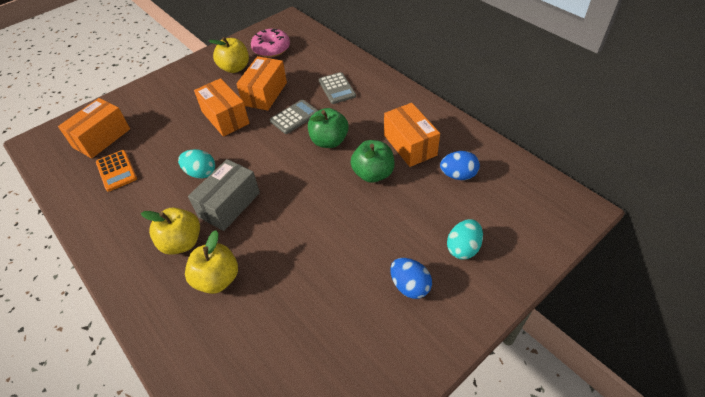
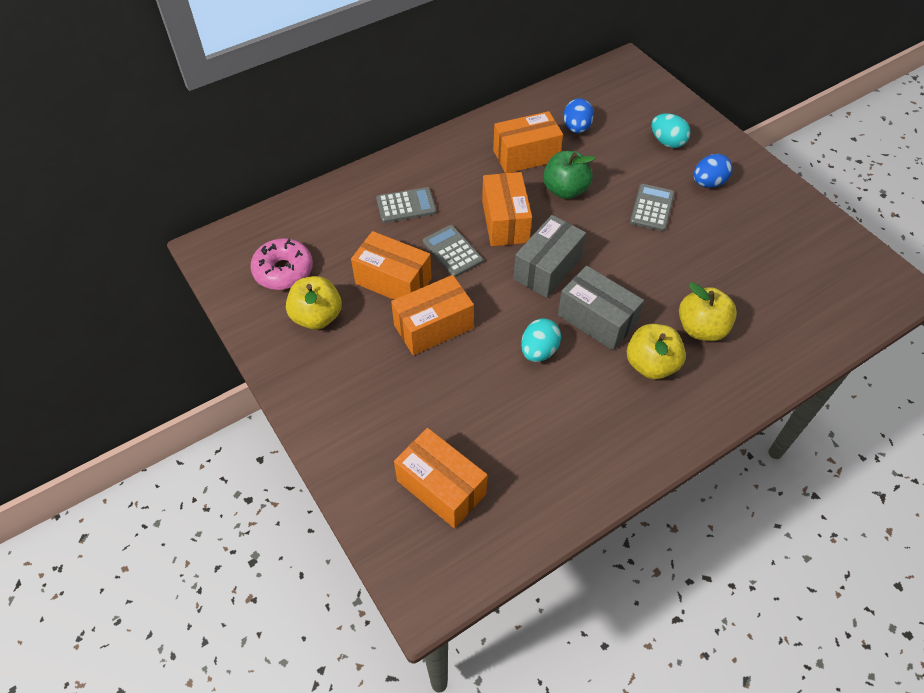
camera: 85 degrees left, 5 degrees up
(116, 171) = (518, 454): orange calculator -> none
(281, 170) = (547, 268): none -> grey box
(329, 141) = (505, 221): green apple -> orange box
(363, 238) = (652, 208): none -> grey calculator

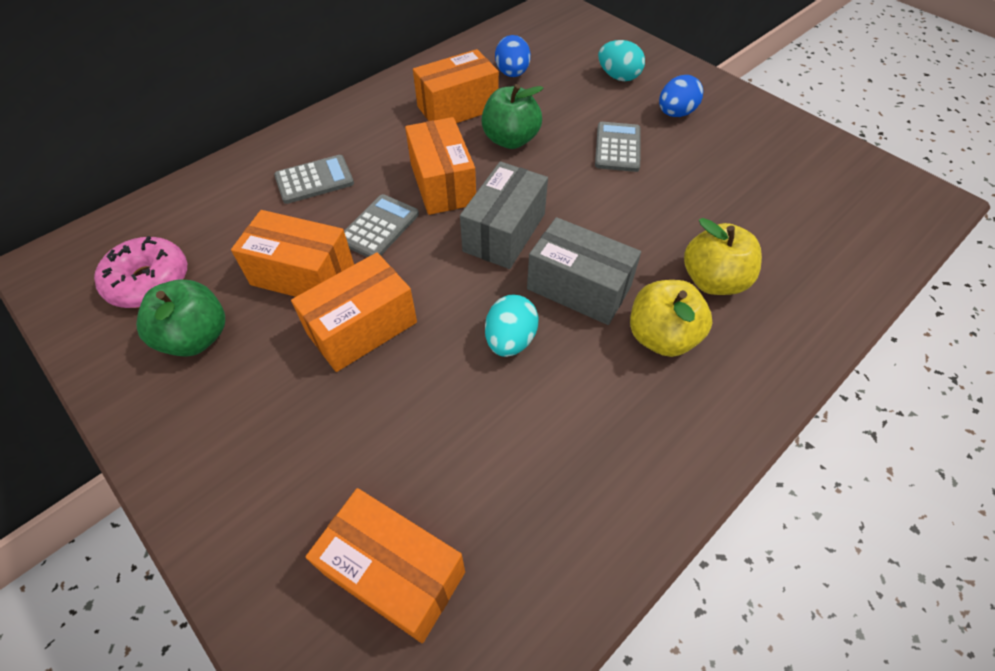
camera: 10 degrees left, 0 degrees up
(317, 317) = (196, 337): yellow apple -> green apple
(452, 251) = (379, 227): grey calculator -> grey calculator turned 75 degrees clockwise

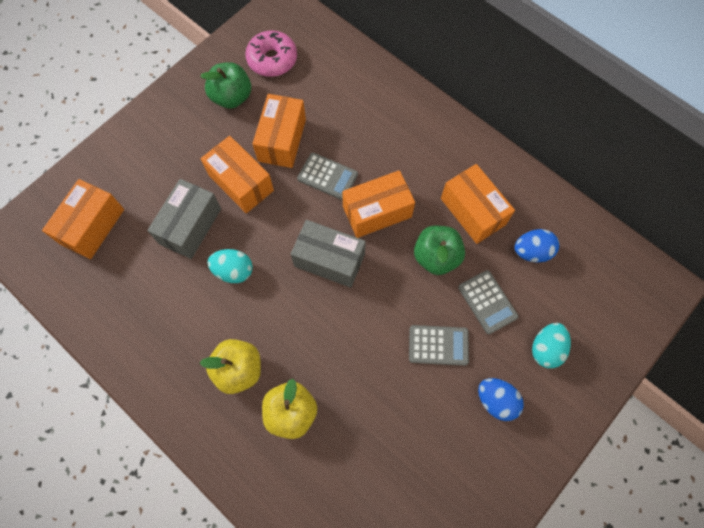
camera: 85 degrees right, 15 degrees up
(314, 180) = (371, 126): grey calculator -> grey calculator (487, 302)
(578, 288) = (279, 314): grey box -> grey box (190, 226)

